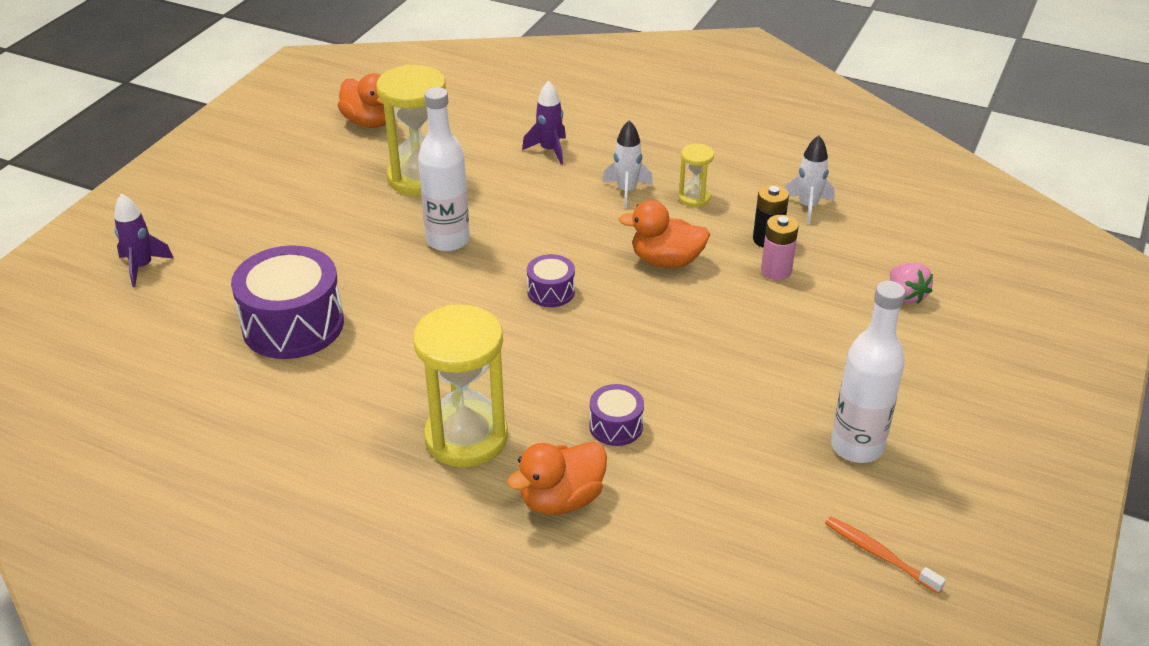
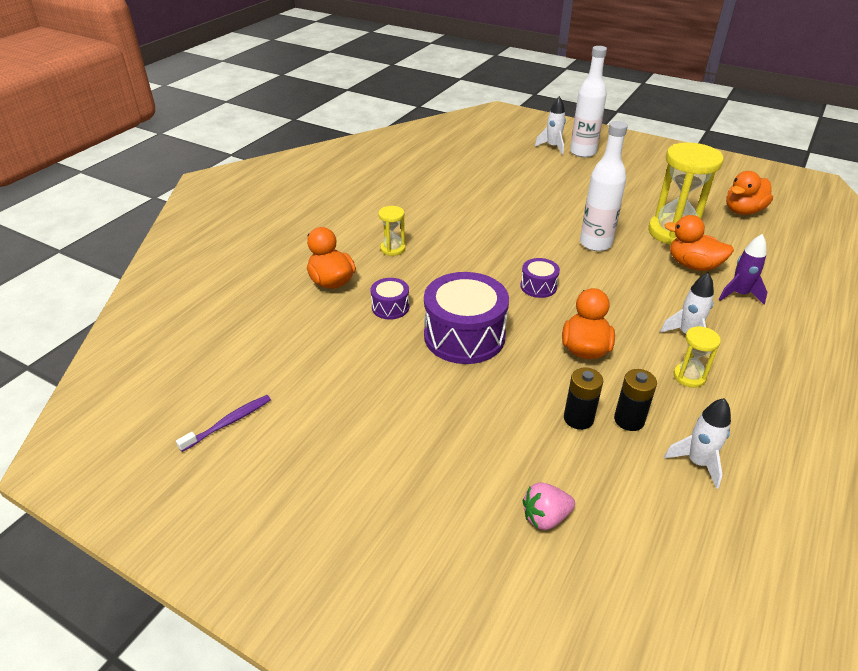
camera: 95 degrees right, 0 degrees up
(142, 267) = (552, 147): purple rocket -> white rocket
(293, 325) = (501, 191): purple drum -> purple drum (464, 336)
(466, 437) = (392, 249): yellow hourglass -> yellow hourglass, size x0.48
(494, 172) = (693, 265): none -> orange duck
(776, 271) = (578, 418): pink battery -> black battery
(856, 446) = (340, 432): white bottle -> white bottle (583, 152)
(879, 554) = (228, 423): orange toothbrush -> purple toothbrush

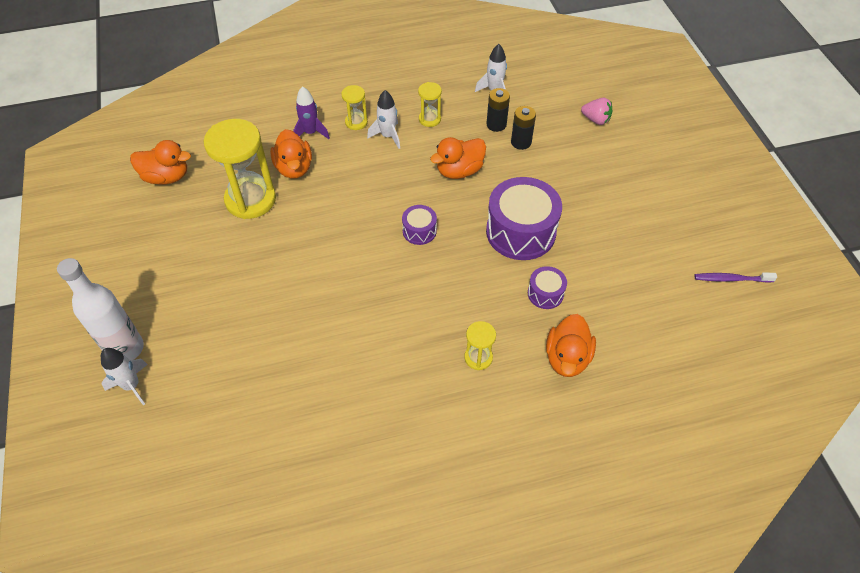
camera: 135 degrees left, 15 degrees up
(595, 244) = (320, 234): white bottle -> none
(731, 327) = (356, 122): none -> yellow hourglass

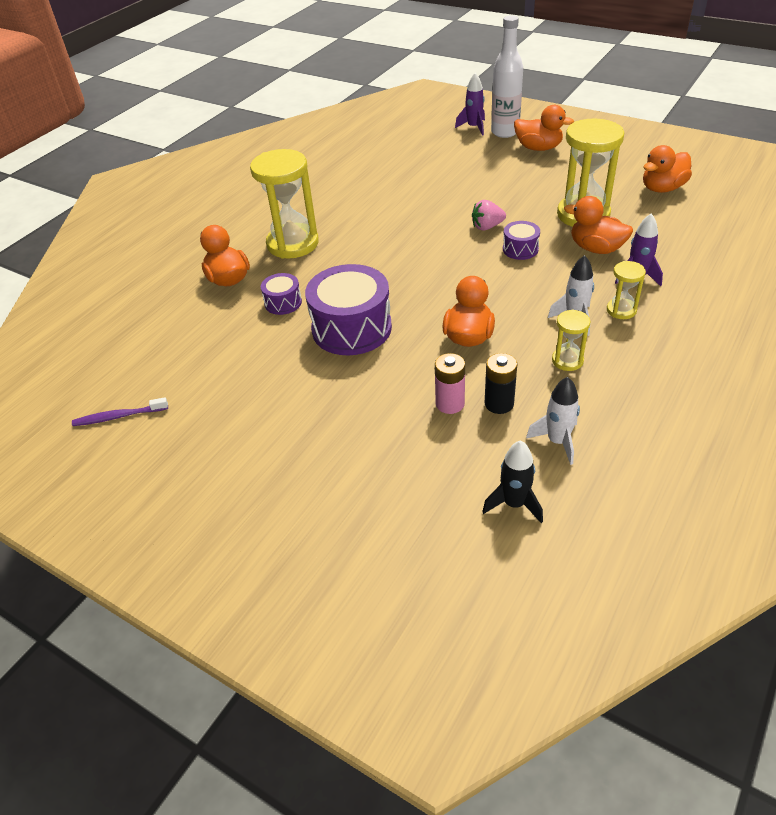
camera: 140 degrees right, 10 degrees down
(132, 385) = (474, 127): white rocket -> purple rocket
(145, 298) = (538, 148): none -> orange duck
(419, 231) = (433, 276): purple drum -> purple drum (520, 249)
(478, 357) = (292, 244): yellow hourglass -> yellow hourglass, size x2.07
(521, 142) = (450, 403): black battery -> pink battery
(549, 83) = (514, 504): none -> black rocket
(596, 120) = (402, 494): pink strawberry -> pink strawberry (487, 227)
(731, 279) = (119, 416): purple toothbrush -> purple toothbrush turned 150 degrees counterclockwise

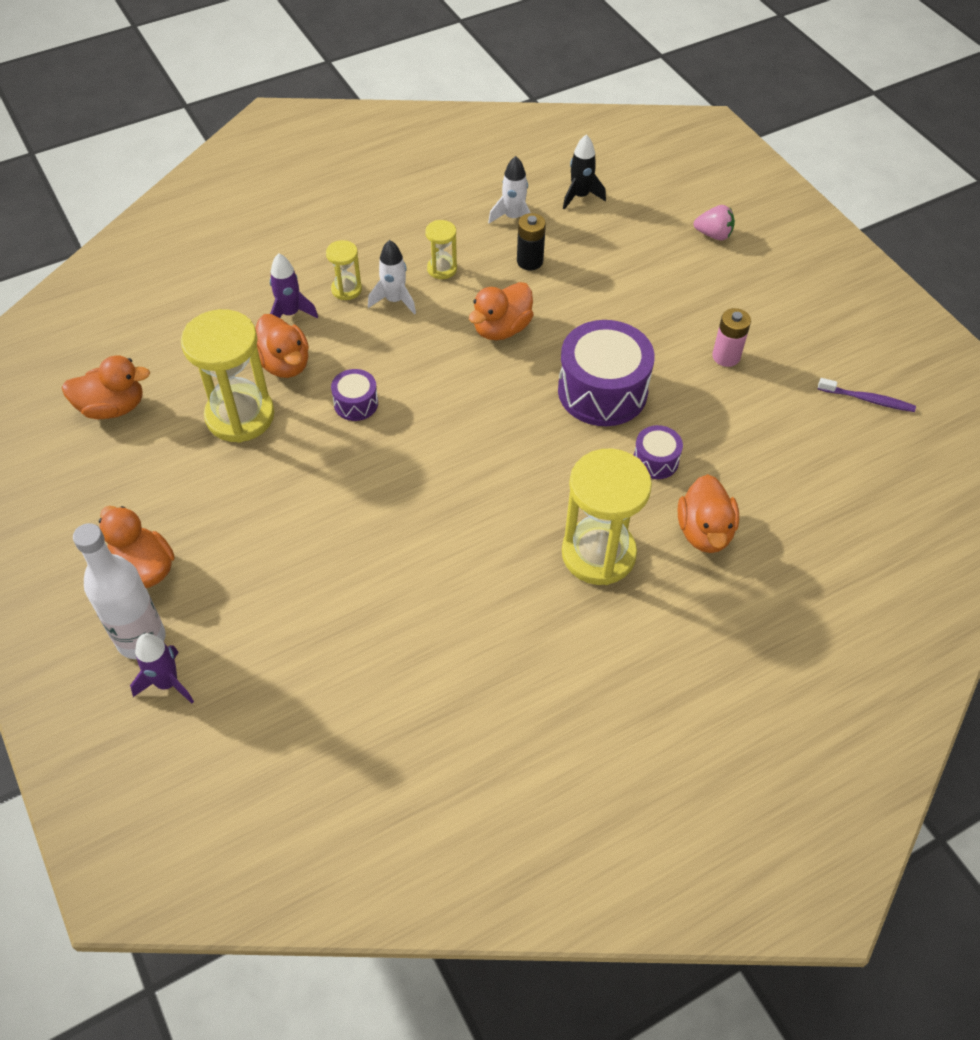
camera: 155 degrees left, 10 degrees up
(450, 403) = (568, 279): pink battery -> pink battery (726, 356)
(487, 227) = (356, 455): pink strawberry -> pink strawberry (713, 235)

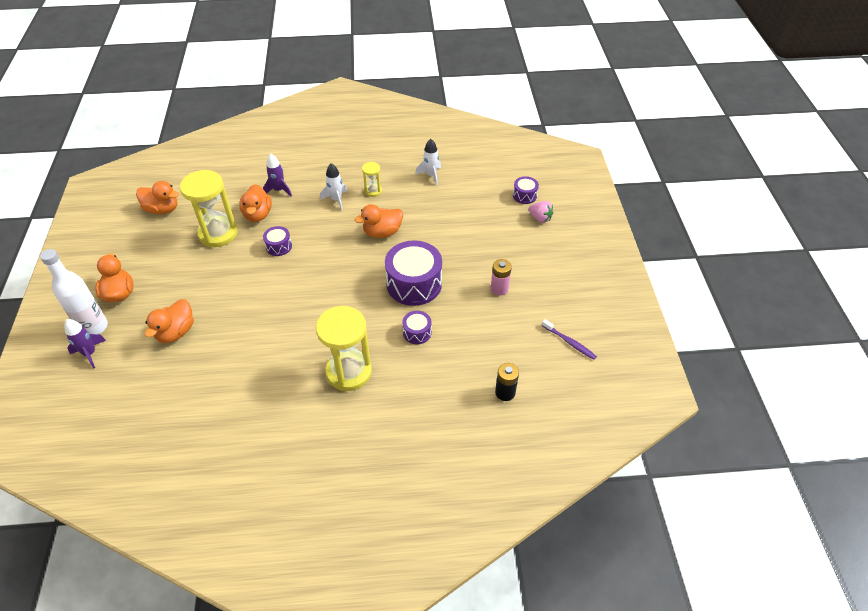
camera: 25 degrees right, 5 degrees down
(346, 289) = (316, 186): yellow hourglass -> none
(530, 261) = (423, 201): black battery -> black battery (505, 392)
(580, 196) = (476, 174): black rocket -> none
(670, 207) = (524, 195): none -> purple drum
(704, 532) = (417, 382): orange duck -> orange duck (176, 332)

